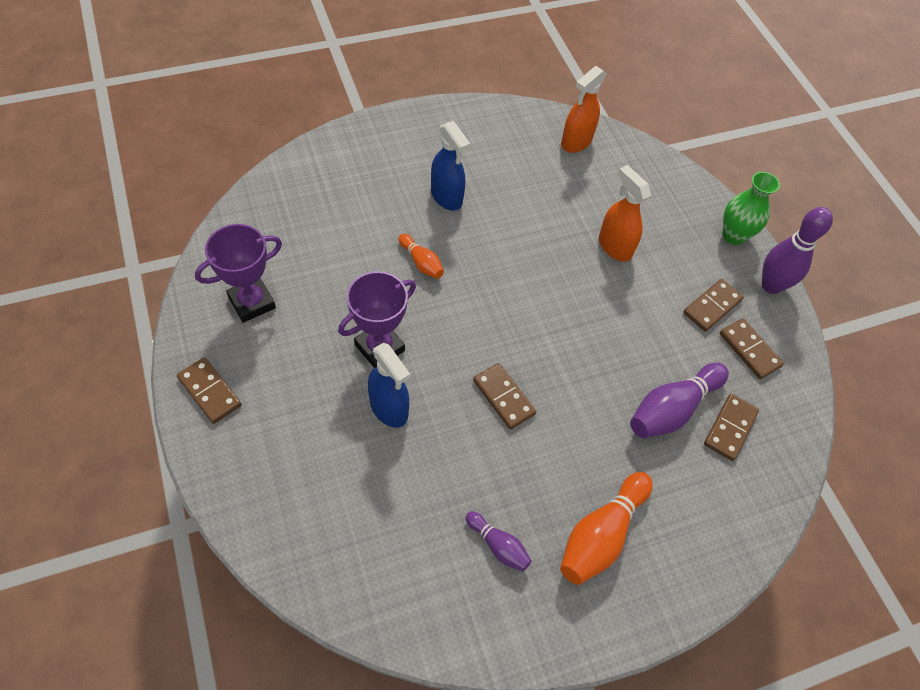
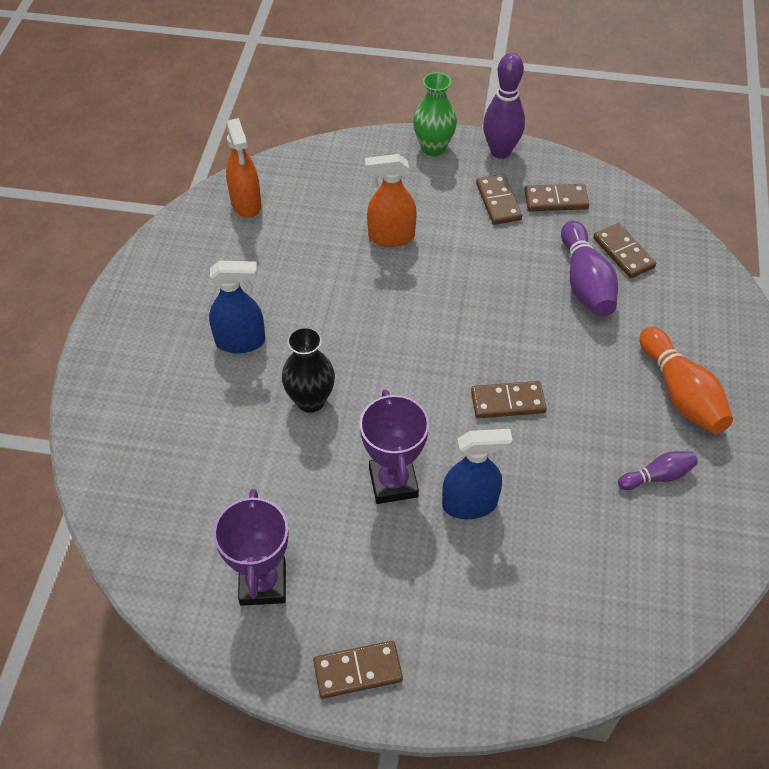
camera: 55 degrees left, 5 degrees down
(421, 262) = (310, 400): orange bowling pin -> black vase

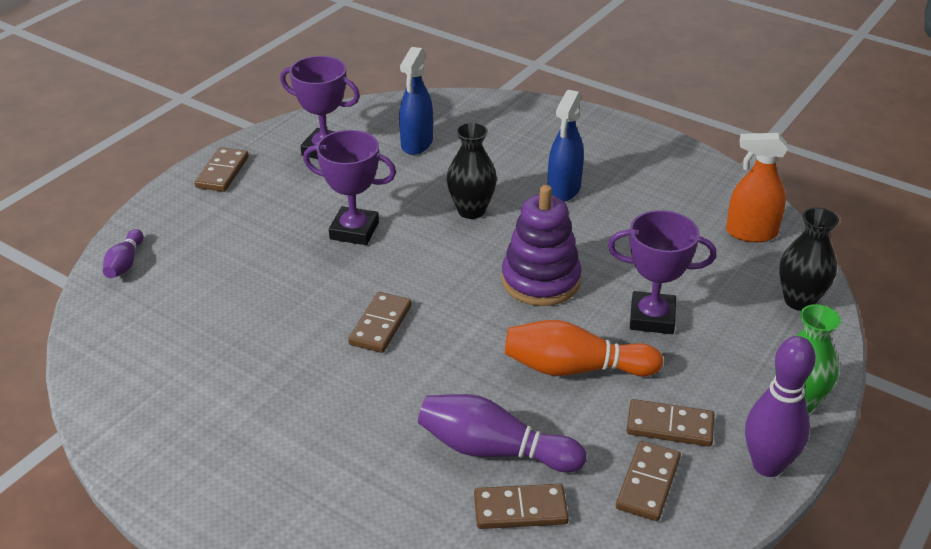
camera: 115 degrees right, 15 degrees down
(321, 163) = (799, 301): none -> black vase
(386, 316) = (540, 281): none -> purple stacking toy
(391, 237) = (652, 318): orange spray bottle -> purple trophy
(470, 504) = (298, 265): blue spray bottle -> blue spray bottle (416, 144)
(657, 476) = (218, 393): purple bowling pin -> purple bowling pin (125, 263)
(681, 393) = (290, 459): orange bowling pin -> orange bowling pin (575, 368)

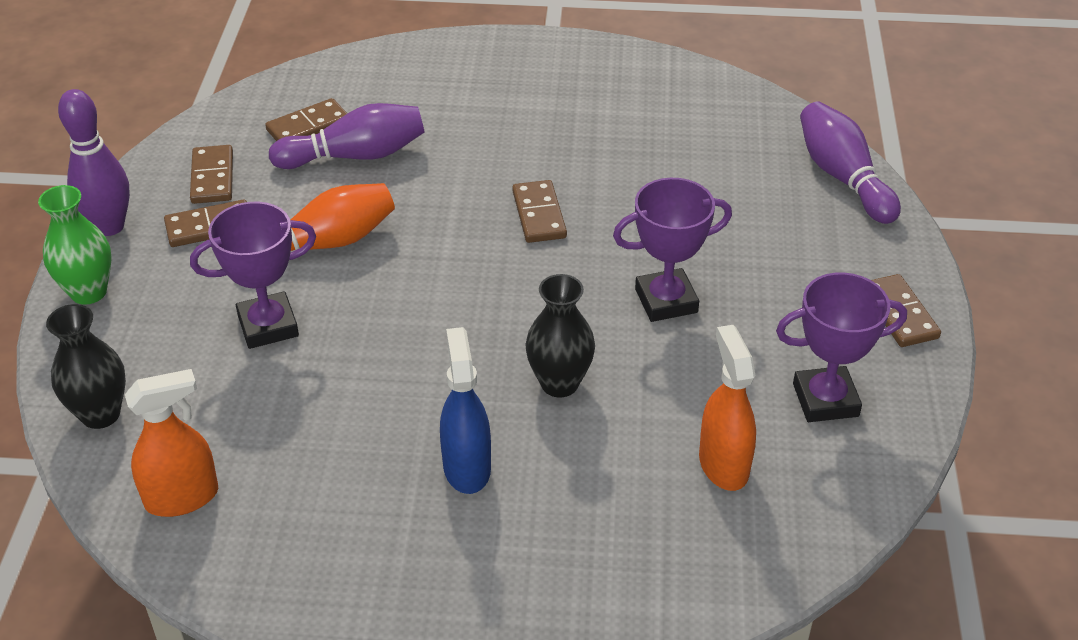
camera: 150 degrees right, 5 degrees up
(125, 263) = (843, 177): purple bowling pin -> purple bowling pin, size x1.80
(416, 144) = (723, 465): blue spray bottle -> orange spray bottle
(540, 281) = (413, 322): purple stacking toy -> none

